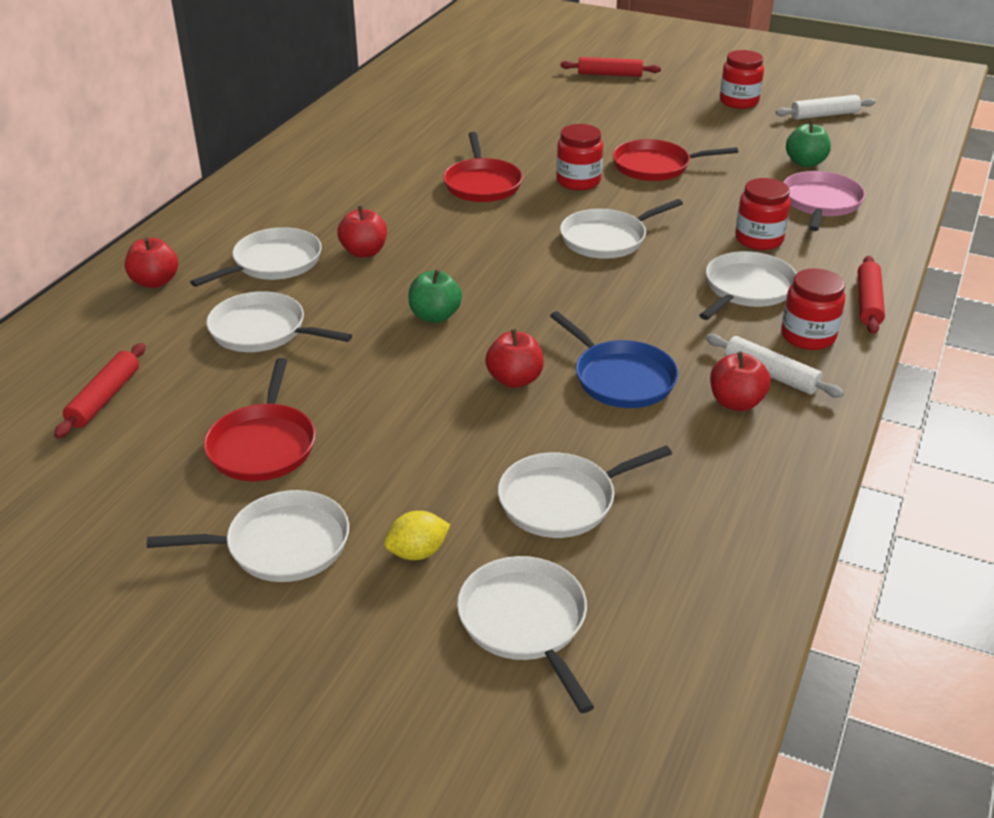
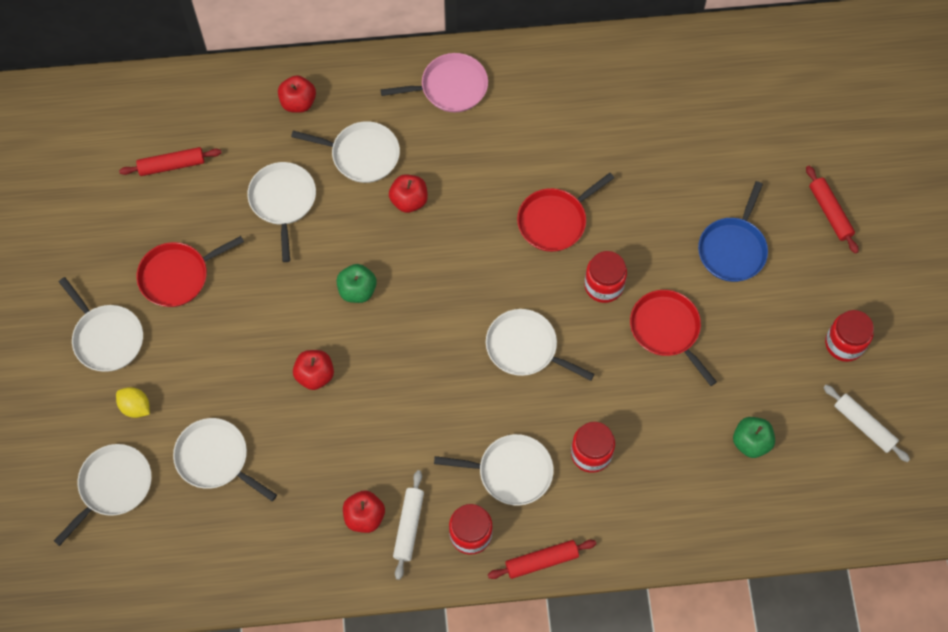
camera: 60 degrees right, 30 degrees up
(620, 378) = (352, 436): blue pan -> blue pan (733, 249)
(820, 203) = (682, 478): pink pan -> pink pan (450, 87)

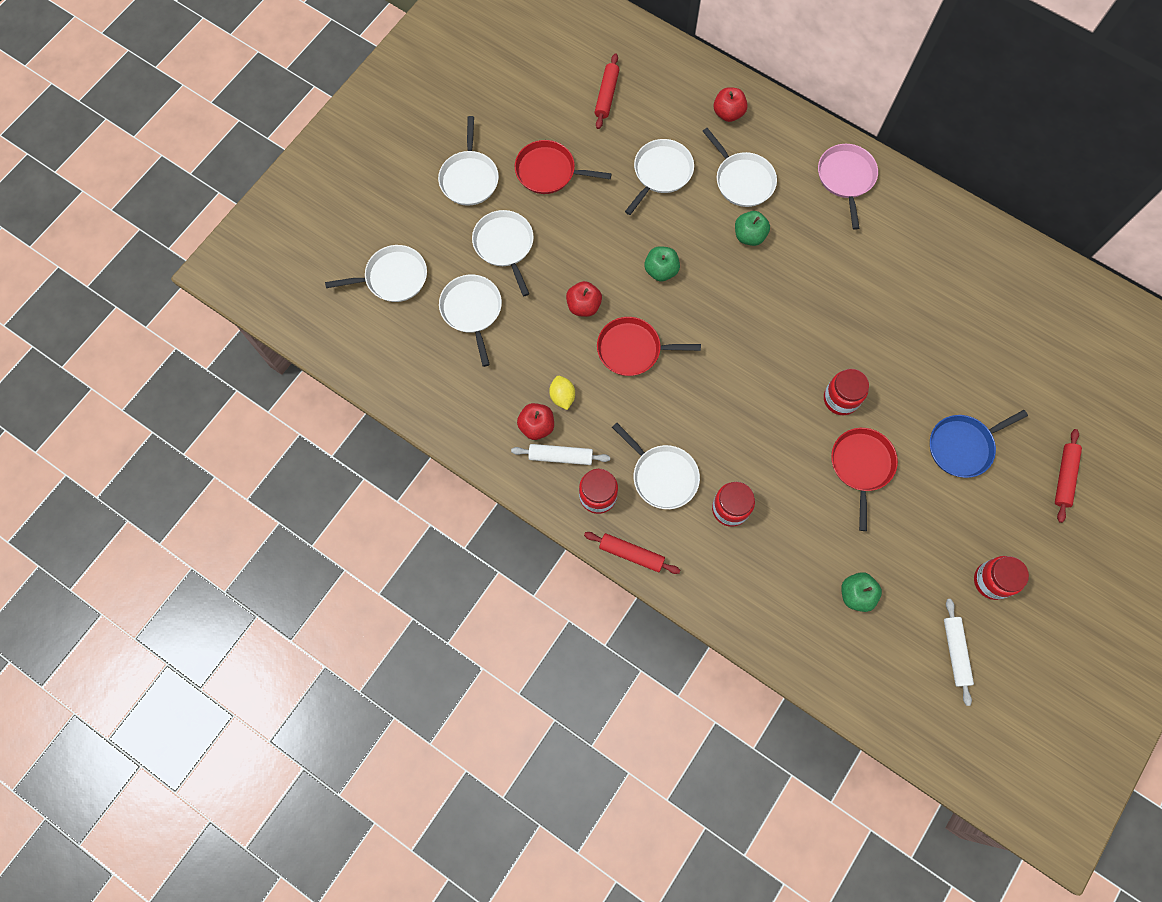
camera: 40 degrees right, 5 degrees up
(135, 407) = (450, 237): yellow lemon -> yellow lemon (562, 396)
(172, 165) = (606, 95): red rolling pin -> red rolling pin turned 75 degrees clockwise
(409, 200) = (749, 236): red apple -> green apple
(409, 526) = (560, 456): white rolling pin -> white rolling pin turned 45 degrees clockwise
(450, 87) = (846, 178): pink pan -> pink pan turned 120 degrees counterclockwise
(525, 348) = (745, 399): white pan -> white pan (504, 245)
(555, 220) = (843, 327): red pan -> red pan (632, 349)

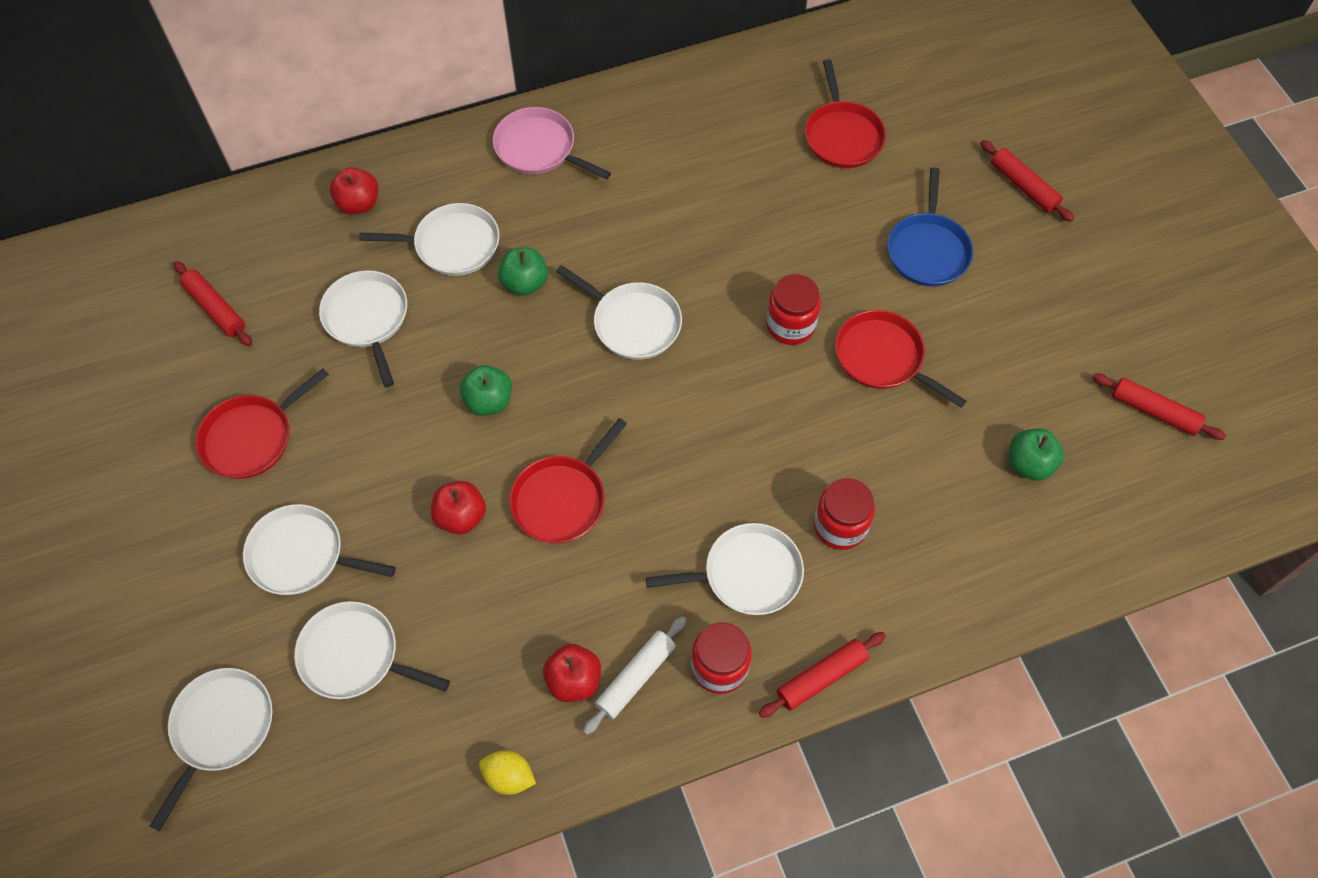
camera: 55 degrees left, 10 degrees down
(469, 178) = (172, 536): white pan -> white pan (632, 323)
(562, 396) = (558, 622): yellow lemon -> yellow lemon (509, 777)
(955, 652) = (1154, 411): white rolling pin -> red rolling pin
(991, 581) = (1095, 324): red jar -> none
(1007, 342) = (842, 136): none -> red pan

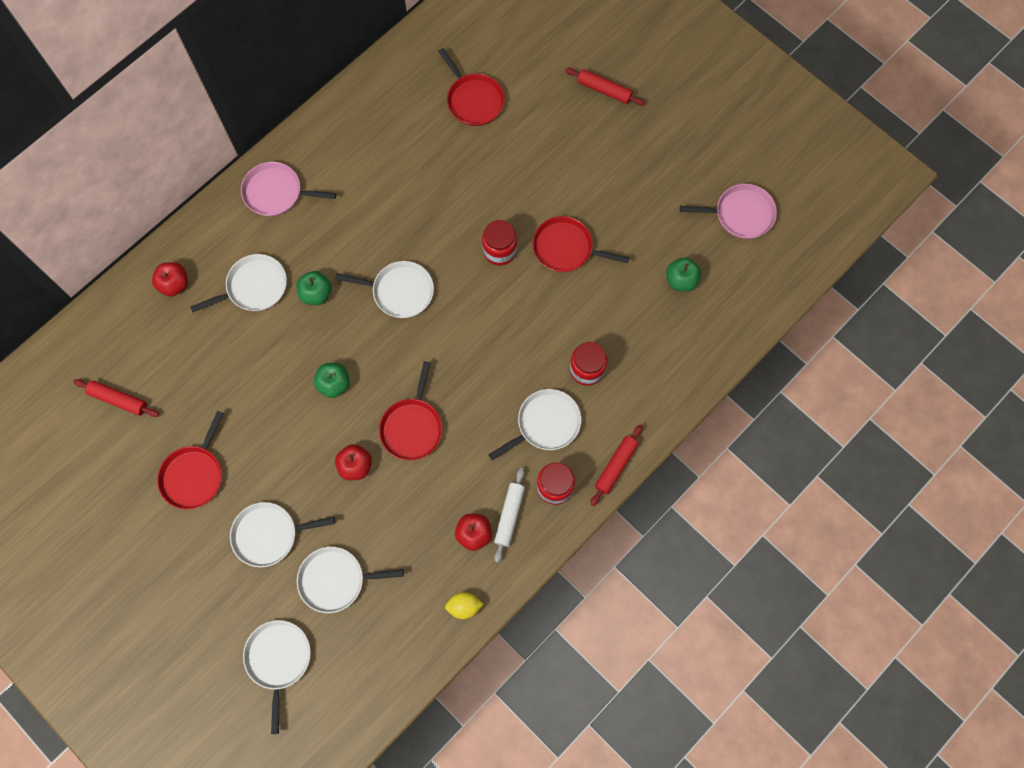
camera: 25 degrees left, 10 degrees up
(367, 319) = (225, 363): white pan -> none
(928, 250) = (563, 161): blue pan -> none
(1154, 411) = (740, 214): red rolling pin -> pink pan

